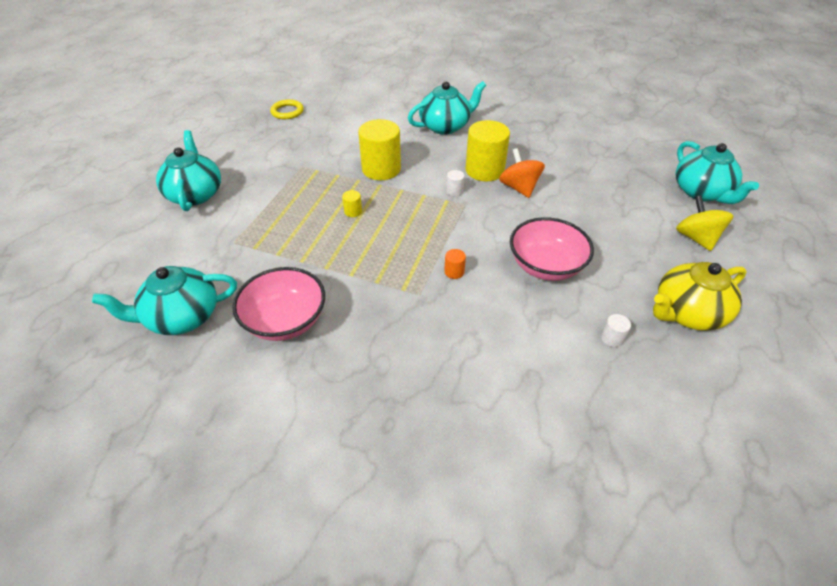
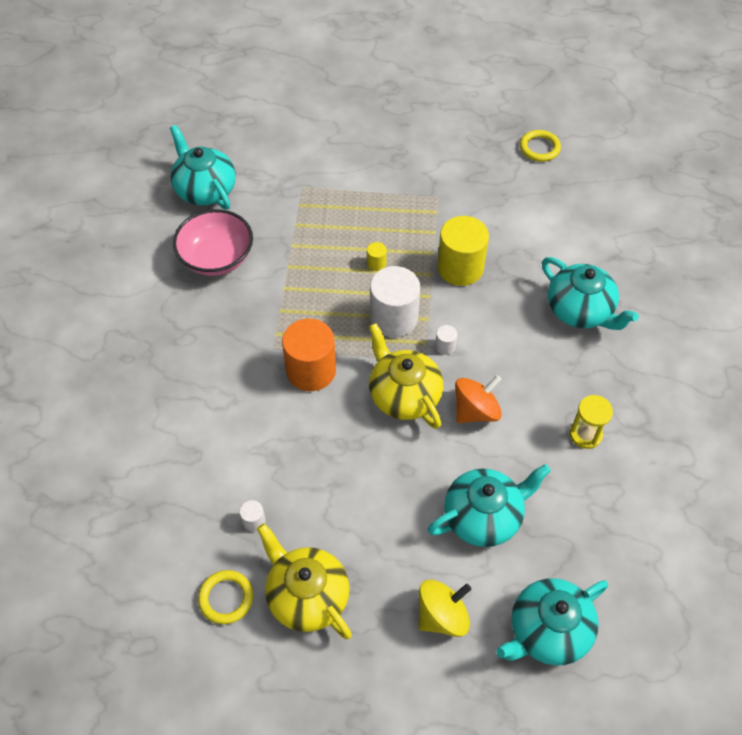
camera: 75 degrees right, 10 degrees up
(195, 194) = (361, 132): turquoise teapot -> turquoise teapot (484, 516)
(416, 212) = (394, 318): none -> white cylinder
(454, 272) = (311, 370): orange cylinder -> orange cylinder, size x2.38
(484, 170) = (498, 369): yellow cylinder -> none
(495, 221) = (404, 395): none -> yellow teapot
(545, 266) = (343, 452): pink bowl -> none
(548, 145) = (585, 434): none -> yellow hourglass
(695, 372) = (226, 598): none -> yellow ring

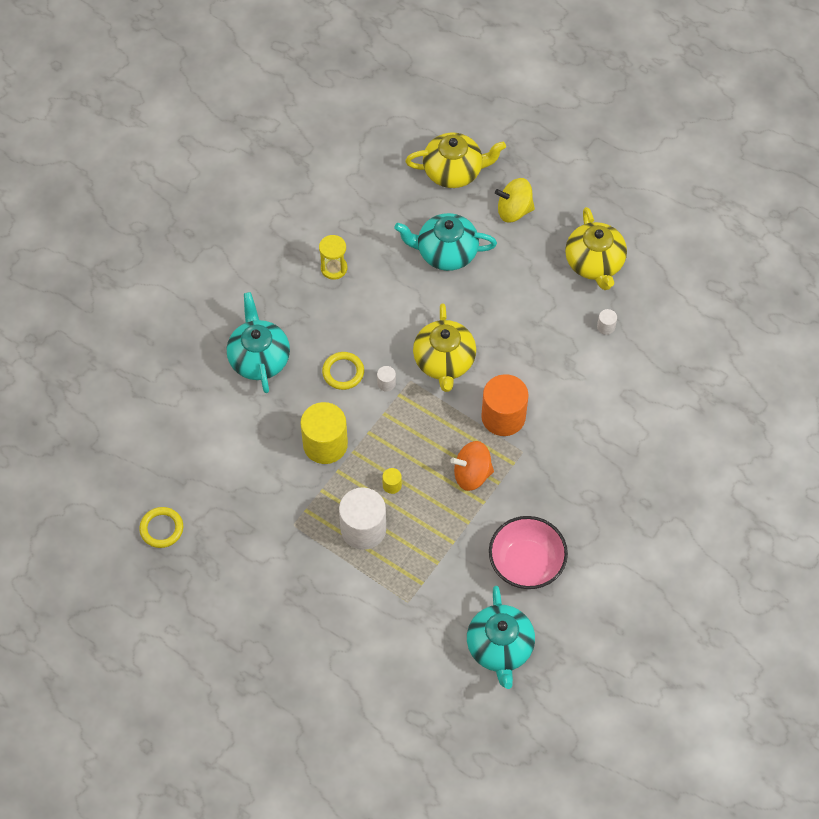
camera: 150 degrees left, 5 degrees up
(226, 598) = (649, 287): yellow ring -> yellow ring (343, 372)
(394, 318) = (410, 427): white cylinder -> white cylinder (363, 529)
(476, 411) = (399, 323): orange spinning top -> orange spinning top (472, 474)
(547, 631) = (454, 171): turquoise teapot -> yellow teapot

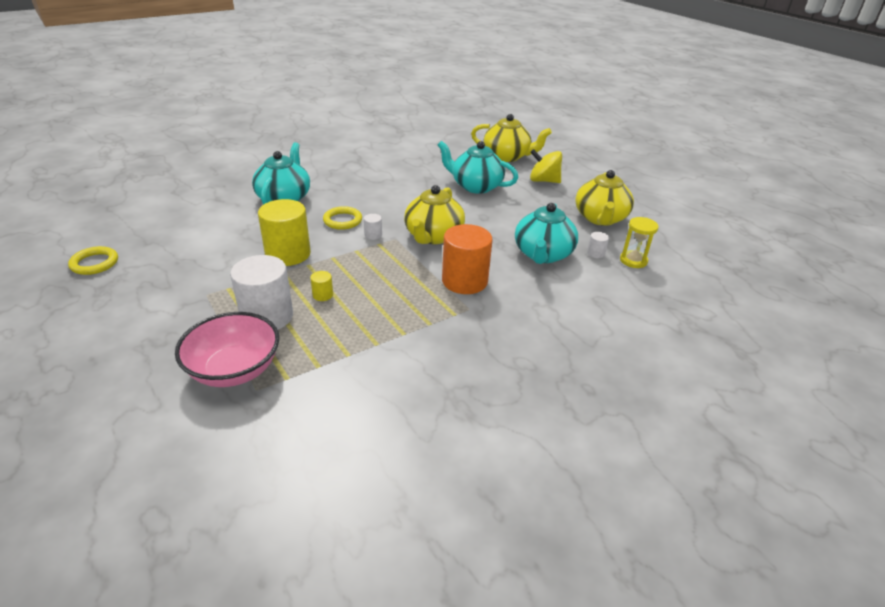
camera: 20 degrees right, 25 degrees down
(334, 268) = (383, 174): yellow hourglass -> yellow hourglass (633, 260)
(472, 474) = (406, 310): orange spinning top -> none
(500, 648) = (325, 475): turquoise teapot -> turquoise teapot (543, 254)
(526, 563) = (416, 398): pink bowl -> pink bowl (234, 369)

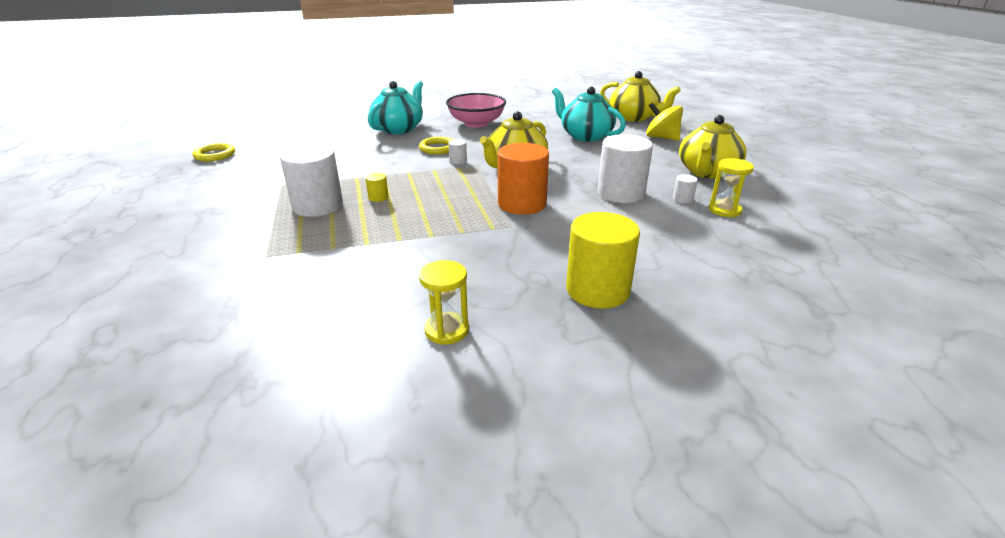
camera: 20 degrees right, 5 degrees down
(234, 369) = (260, 238): pink bowl -> pink bowl (476, 123)
(288, 254) = (371, 166): yellow cylinder -> yellow cylinder (597, 290)
(481, 436) = (447, 330): none -> yellow hourglass
(543, 254) = (621, 193): turquoise teapot -> white cylinder

